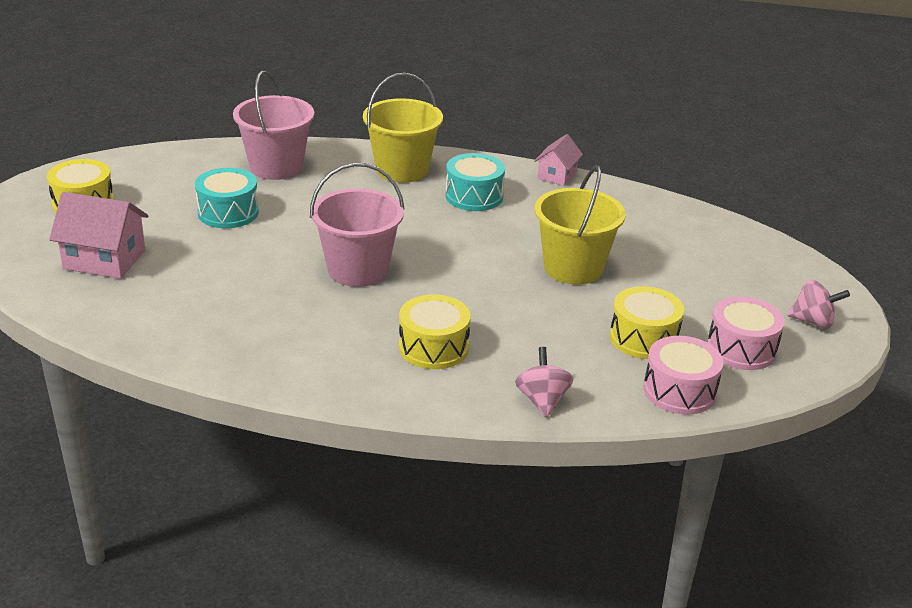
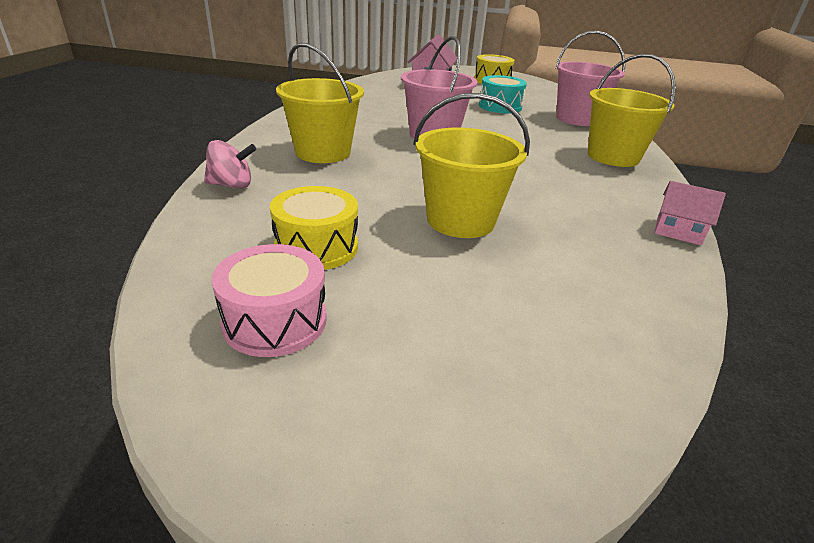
camera: 90 degrees right, 0 degrees up
(433, 347) = (323, 152): yellow drum -> yellow bucket
(474, 196) = (586, 183): turquoise drum -> none
(679, 391) = (207, 257): pink drum -> none
(813, 321) = (334, 427): pink spinning top -> none

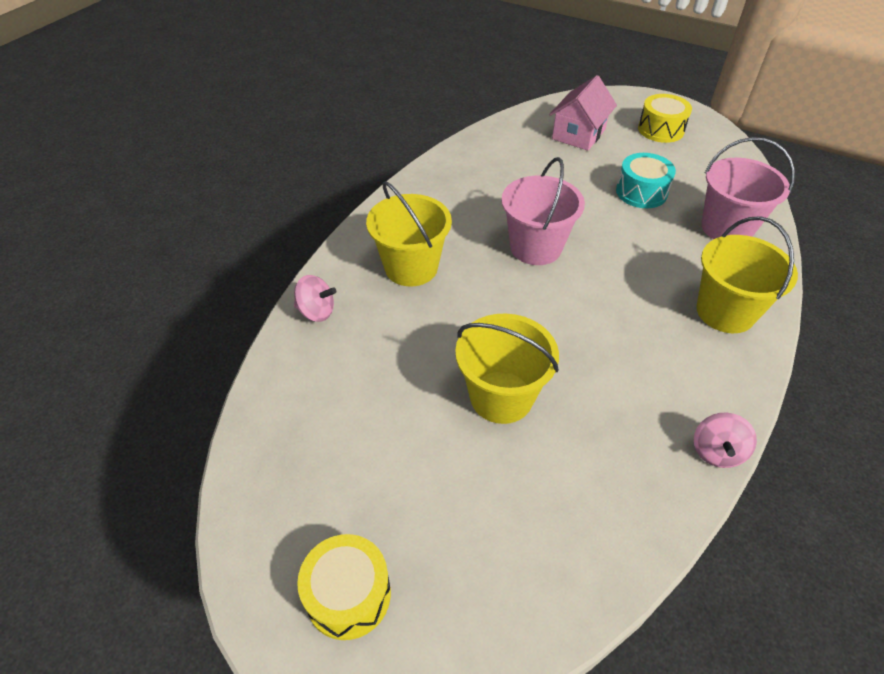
camera: 20 degrees right, 15 degrees up
(275, 321) = (309, 492): pink drum -> none
(316, 247) = (363, 411): yellow drum -> yellow drum (348, 595)
(678, 231) = (716, 452): pink house -> pink spinning top

